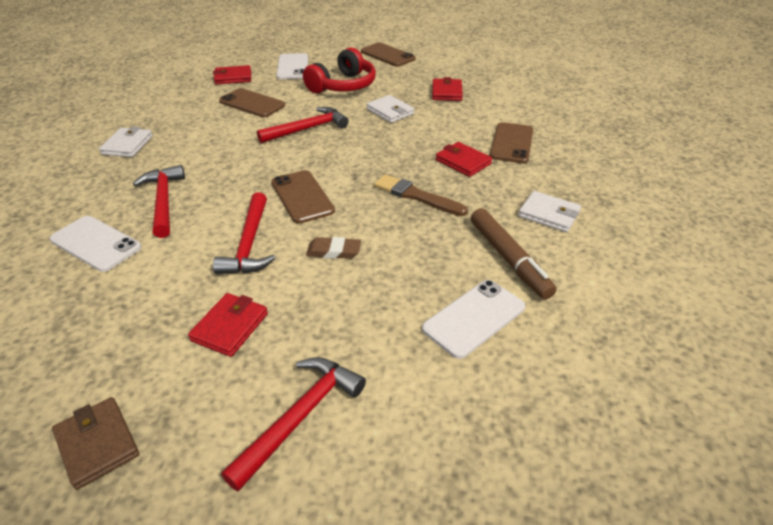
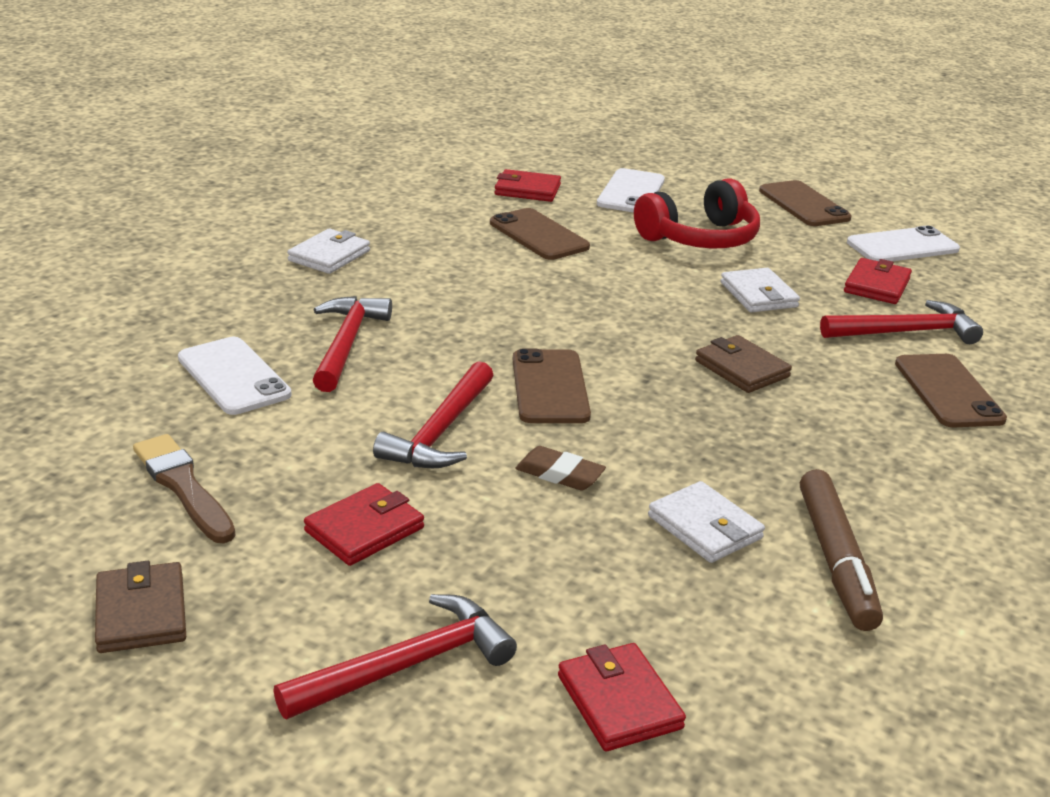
camera: 20 degrees right, 10 degrees down
(307, 129) = (607, 292): red hammer -> red hammer (905, 332)
(403, 157) = (742, 369): none -> brown wallet
(417, 196) = (733, 431): brown brush -> brown brush (184, 487)
(463, 162) = (842, 400): red wallet -> red wallet (619, 702)
(474, 318) = (729, 623): white phone -> white phone (902, 246)
(511, 143) = (948, 391): brown phone -> brown phone turned 45 degrees counterclockwise
(549, 214) = (947, 515): white wallet -> white wallet (704, 527)

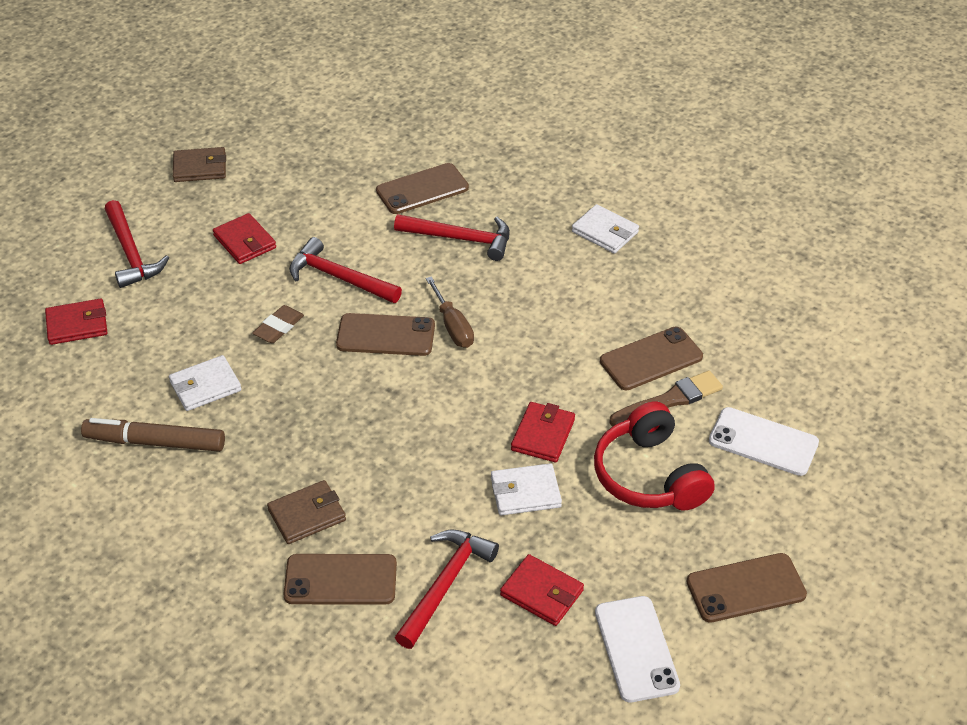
camera: 100 degrees right, 15 degrees up
(184, 487) = (303, 175): brown brush -> brown brush (669, 401)
(233, 376) = (422, 189): white phone -> brown phone
(519, 343) = (452, 326): none -> brown screwdriver
(527, 190) = (758, 363): red wallet -> red wallet (543, 435)
(742, 369) = (396, 450): brown wallet -> brown wallet (307, 515)
(905, 332) = (445, 584): red hammer -> red hammer turned 150 degrees counterclockwise

